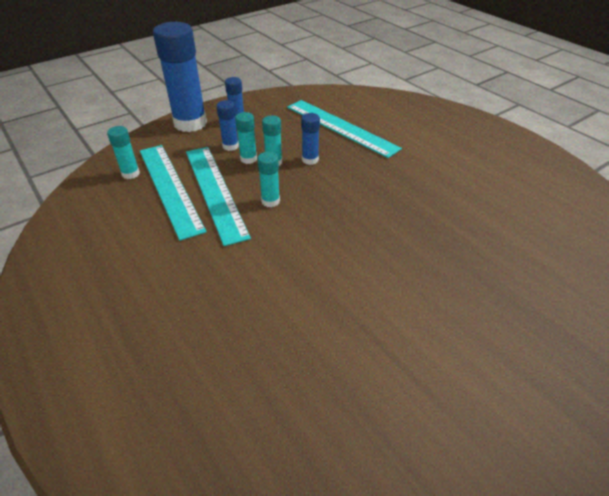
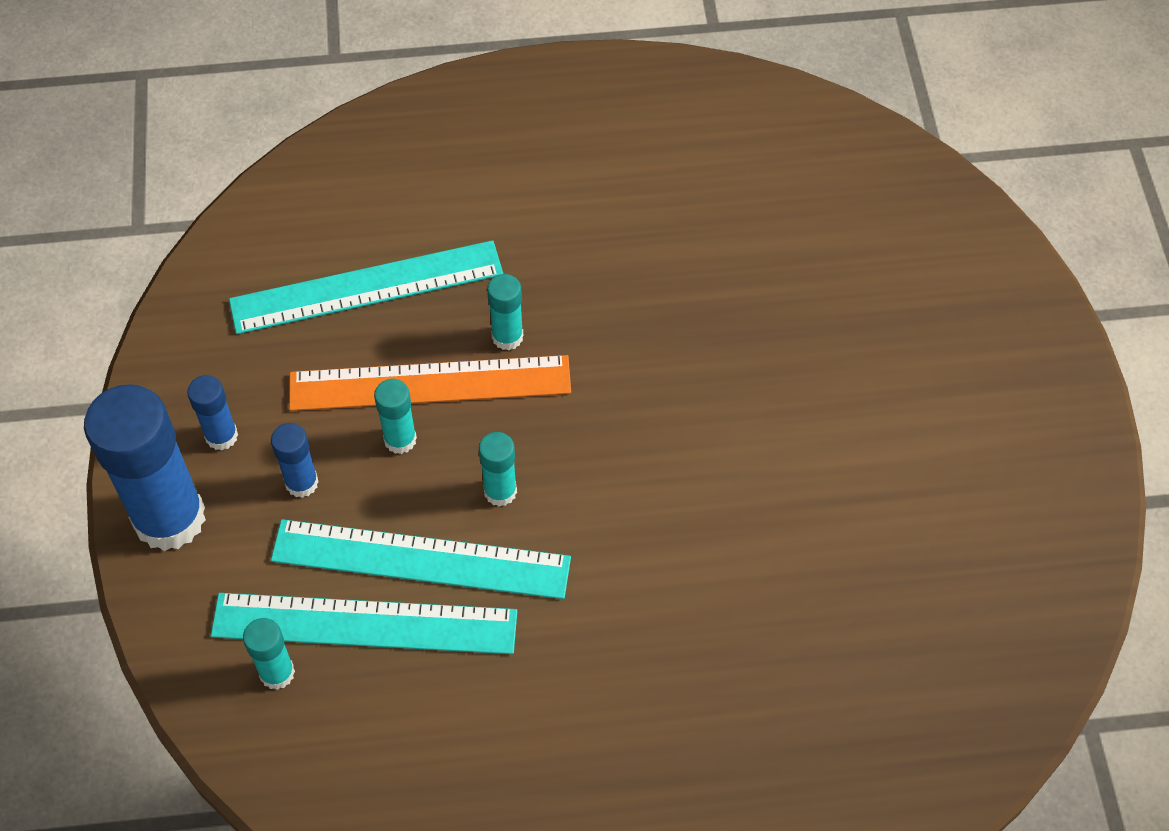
camera: 60 degrees left, 15 degrees up
(248, 159) = (362, 472): turquoise glue stick -> turquoise glue stick (507, 337)
(310, 160) = (430, 383): blue glue stick -> orange ruler

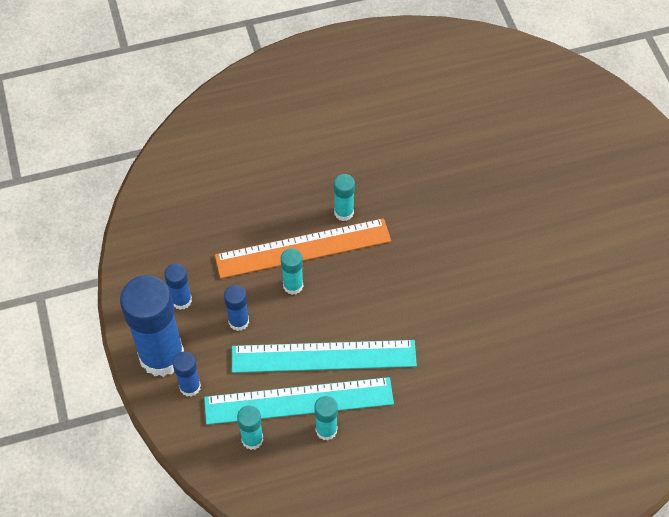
camera: 10 degrees left, 0 degrees up
(201, 573) = (190, 386): none -> blue glue stick
(366, 287) = (249, 195): turquoise ruler -> none
(500, 491) = (362, 307): turquoise glue stick -> turquoise glue stick (326, 430)

